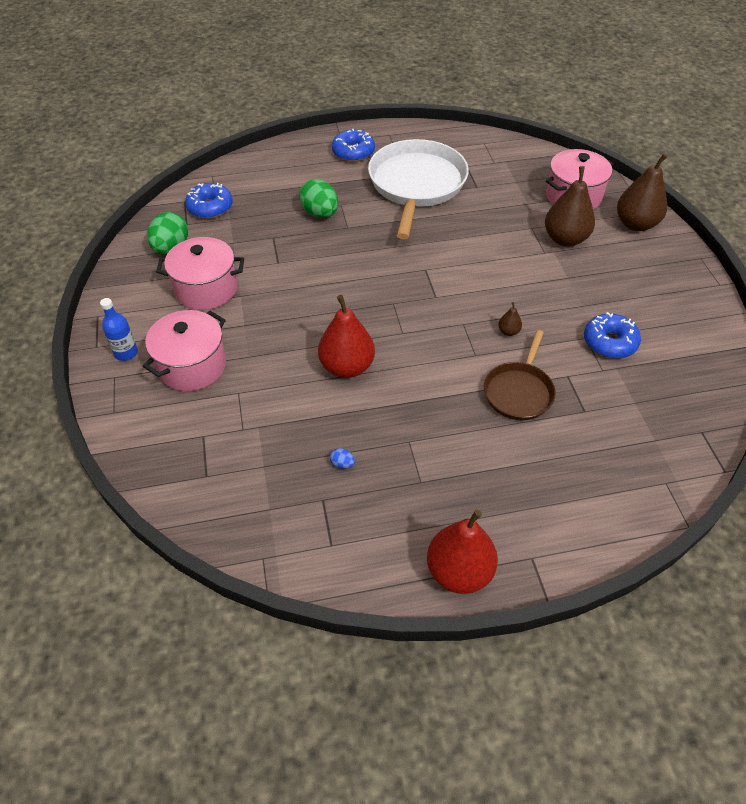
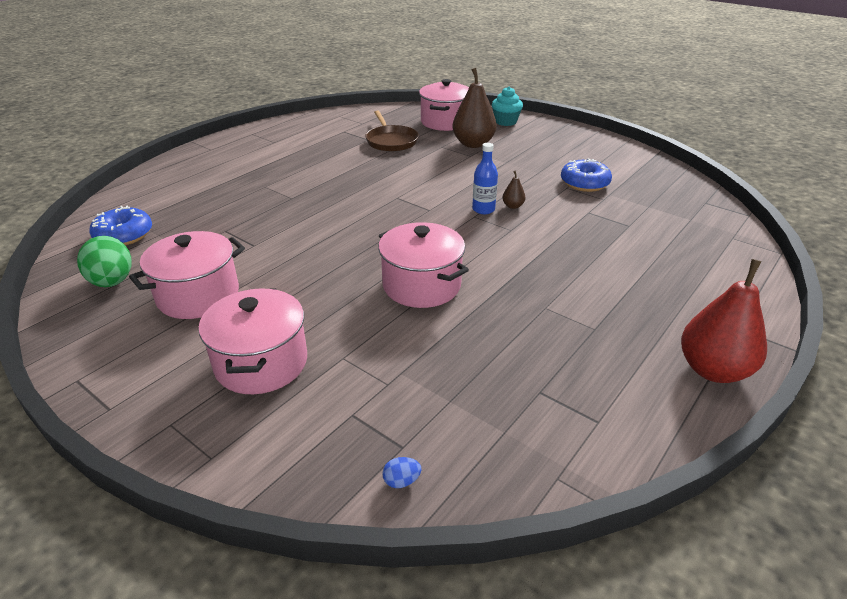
camera: 40 degrees left, 15 degrees down
(126, 353) = (160, 394): blue bottle -> blue bottle (483, 209)
(320, 213) = (253, 198): green egg -> none
(342, 464) = (517, 354): blue egg -> blue egg (401, 481)
(347, 367) = (421, 285): red pear -> pink pot
(353, 152) = (232, 153): blue donut -> none
(416, 185) = (317, 153): white pan -> none
(519, 391) = (573, 235): brown pan -> brown pan (391, 141)
(635, 224) = (505, 122): brown pear -> turquoise cupcake

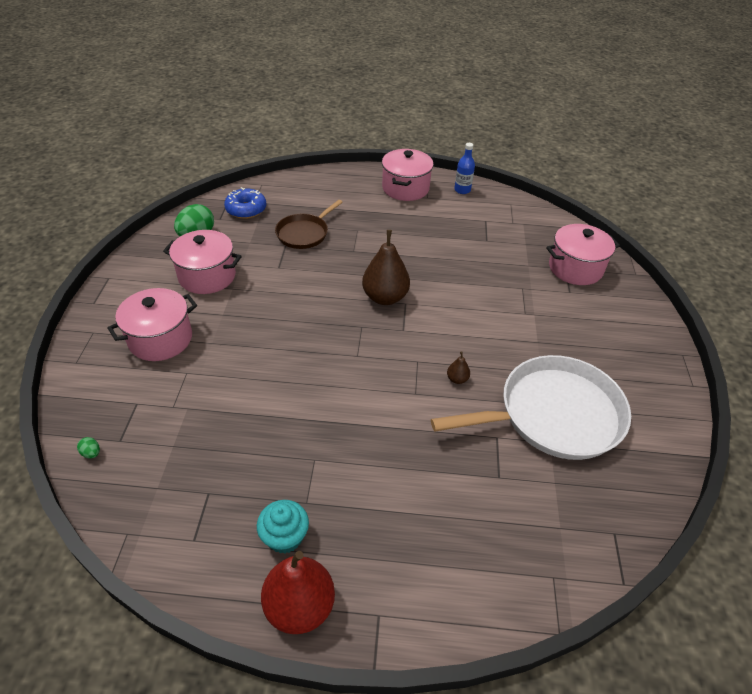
camera: 55 degrees right, 10 degrees up
(391, 141) = (498, 254): brown pan -> brown pan (304, 233)
(401, 481) = (91, 453): blue egg -> green egg
(421, 285) = (292, 374): pink pot -> pink pot (405, 188)
(473, 144) = (550, 305): brown pear -> brown pear (385, 297)
(483, 209) = (433, 362): blue bottle -> blue bottle (462, 190)
(505, 122) = (627, 307): turquoise cupcake -> turquoise cupcake (285, 537)
(584, 183) = (553, 415): blue donut -> white pan

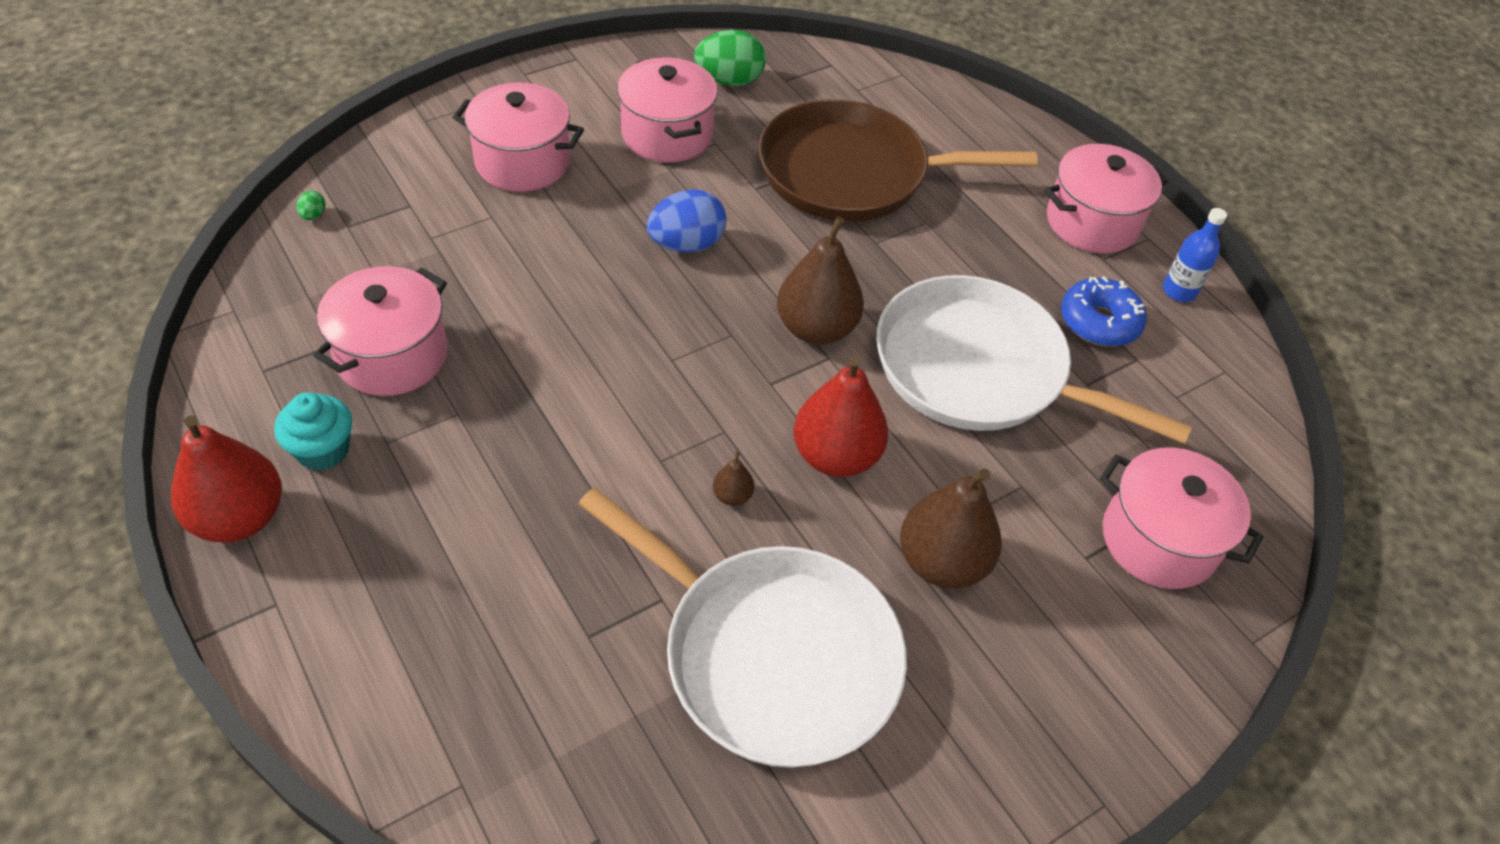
camera: 50 degrees right, 5 degrees up
(245, 468) = (392, 356): none -> pink pot
(246, 209) = (832, 91): blue donut -> blue donut (1099, 322)
(289, 310) = (686, 244): none -> blue egg
(304, 233) = (852, 173): brown pan -> brown pan, size x1.82
(453, 263) = (980, 370): none -> white pan
(462, 333) = (835, 456): none -> red pear
(543, 333) = (942, 562): none -> brown pear

